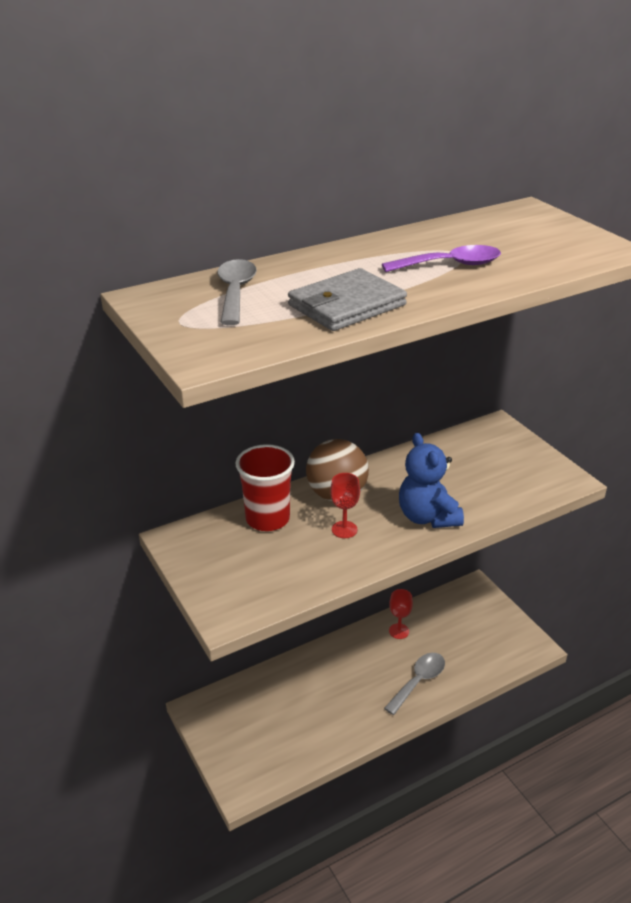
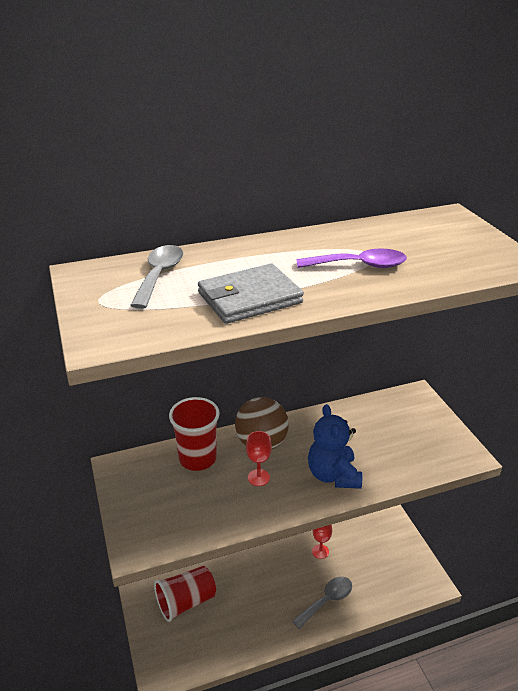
camera: 10 degrees right, 0 degrees up
(253, 707) = (186, 601): none -> red cup

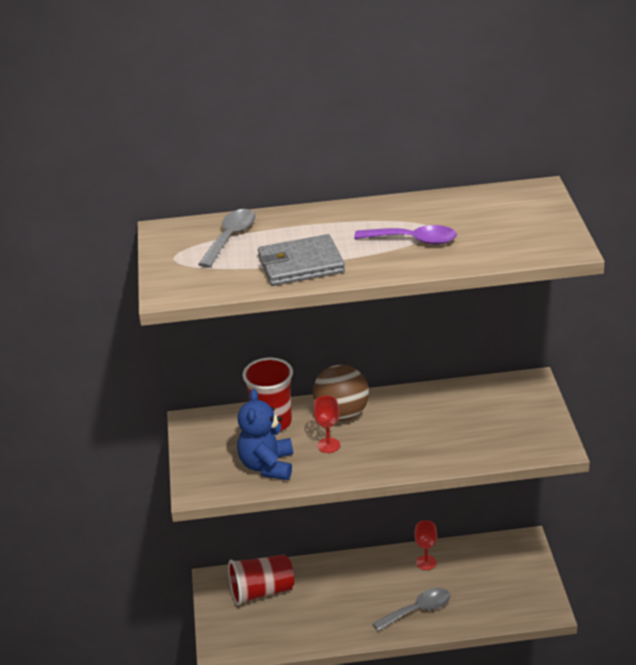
camera: 15 degrees right, 0 degrees up
(333, 475) = (405, 451): blue teddy bear -> blue teddy bear (267, 466)

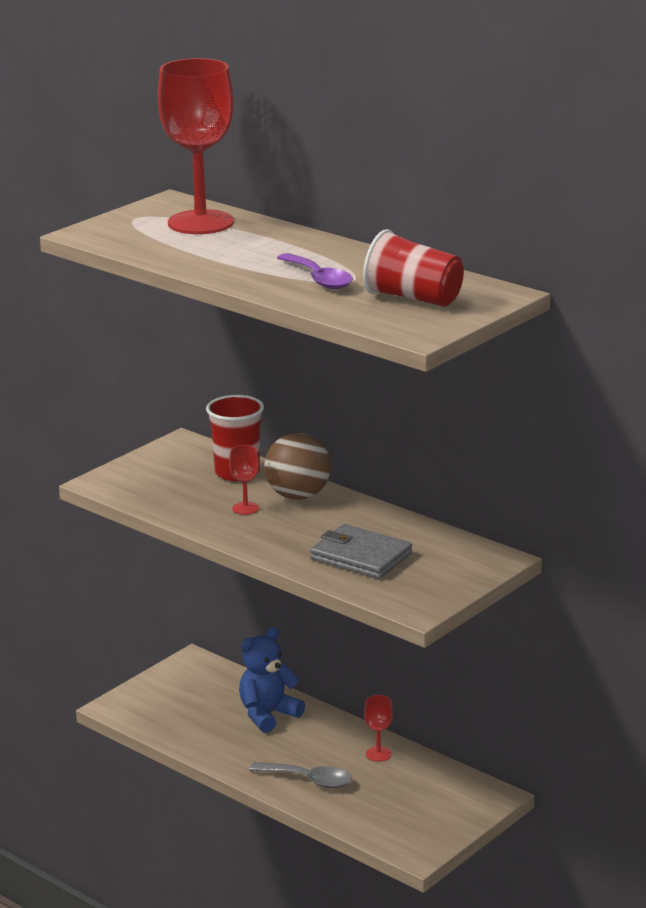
camera: 45 degrees right, 10 degrees down
(230, 238) = (200, 223): grey spoon -> red goblet
(262, 591) = (213, 689): red cup -> red cup (413, 298)
(267, 466) = (176, 496): blue teddy bear -> blue teddy bear (268, 715)
(300, 264) = (204, 257): grey wallet -> grey wallet (360, 556)

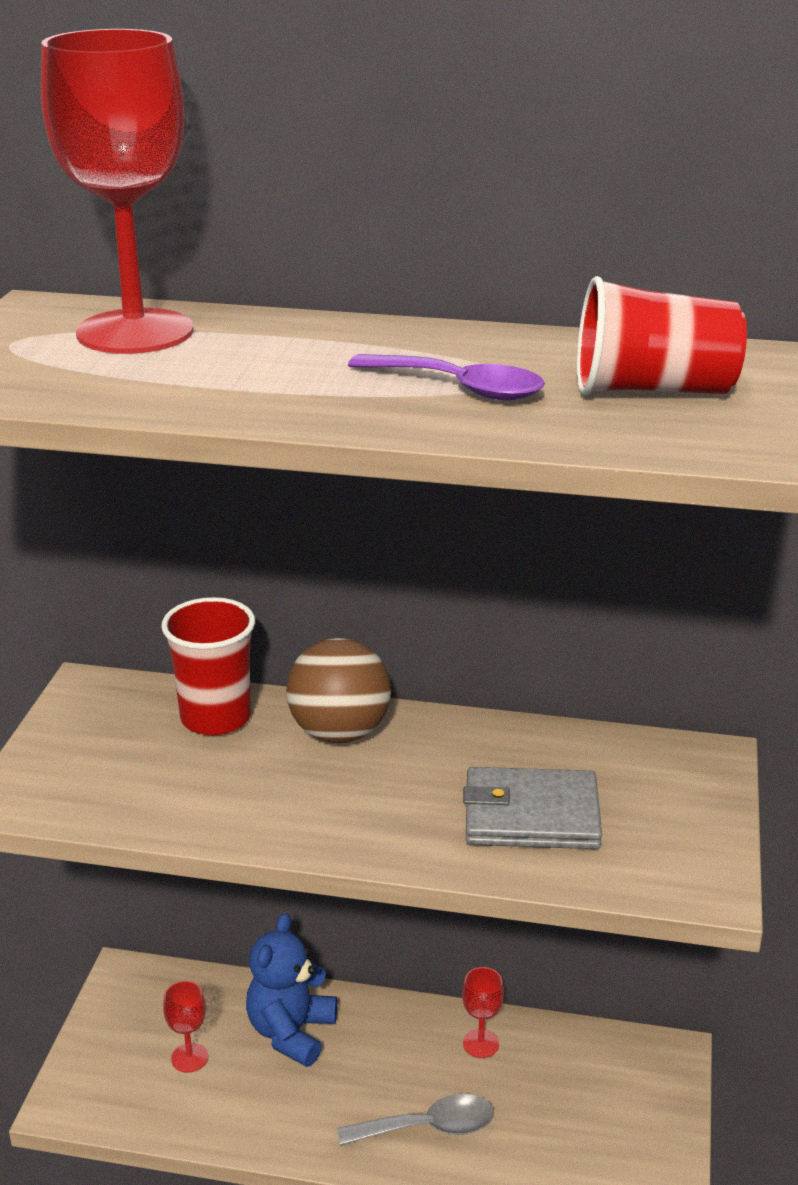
camera: 30 degrees left, 5 degrees up
(245, 508) = (284, 779): red goblet -> red goblet (189, 1058)

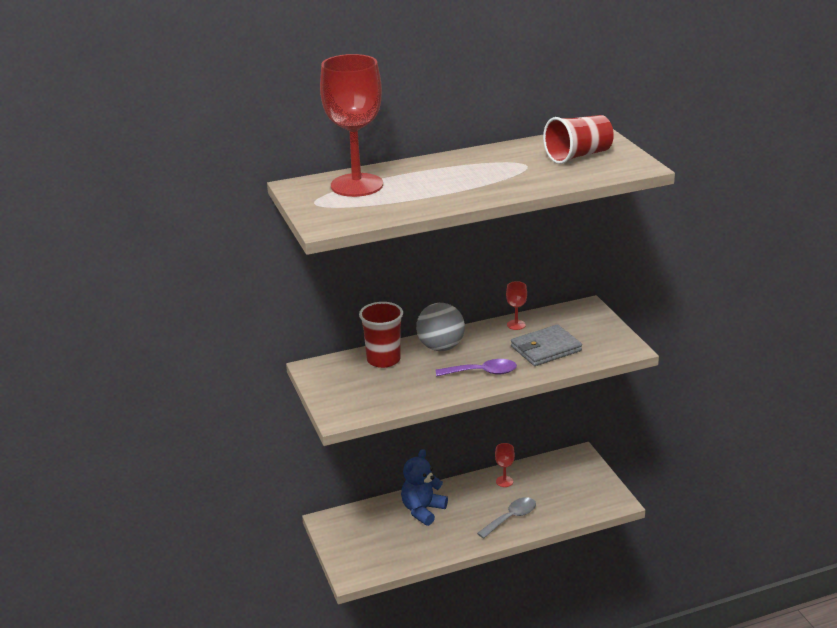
camera: 30 degrees left, 0 degrees up
(189, 1058) = (388, 537): red goblet -> red goblet (516, 325)
(291, 1032) = (422, 510): blue teddy bear -> blue teddy bear turned 45 degrees clockwise
(339, 733) = (441, 347): brown ball -> grey ball
(460, 388) = (514, 173): purple spoon -> purple spoon (482, 372)

